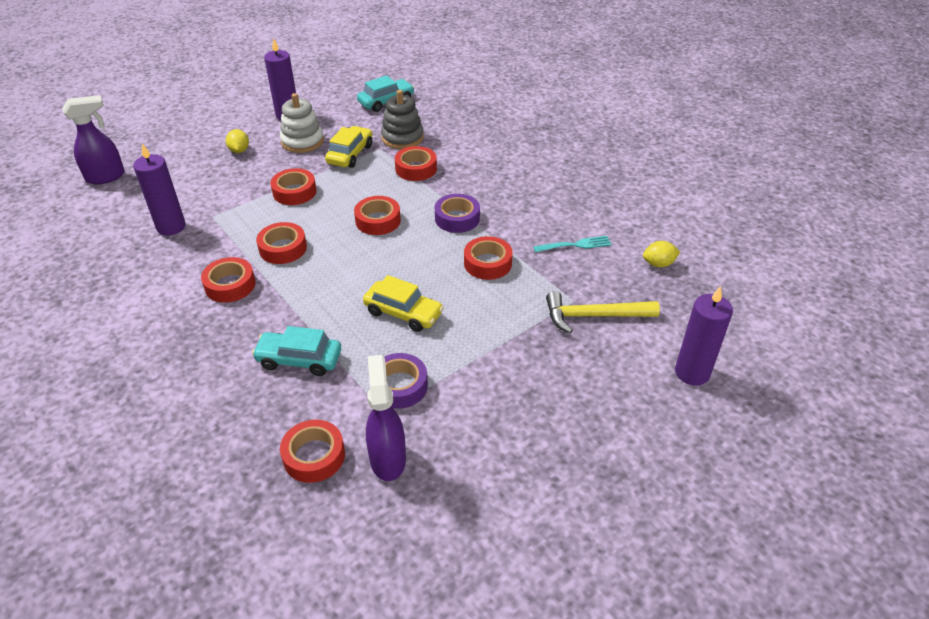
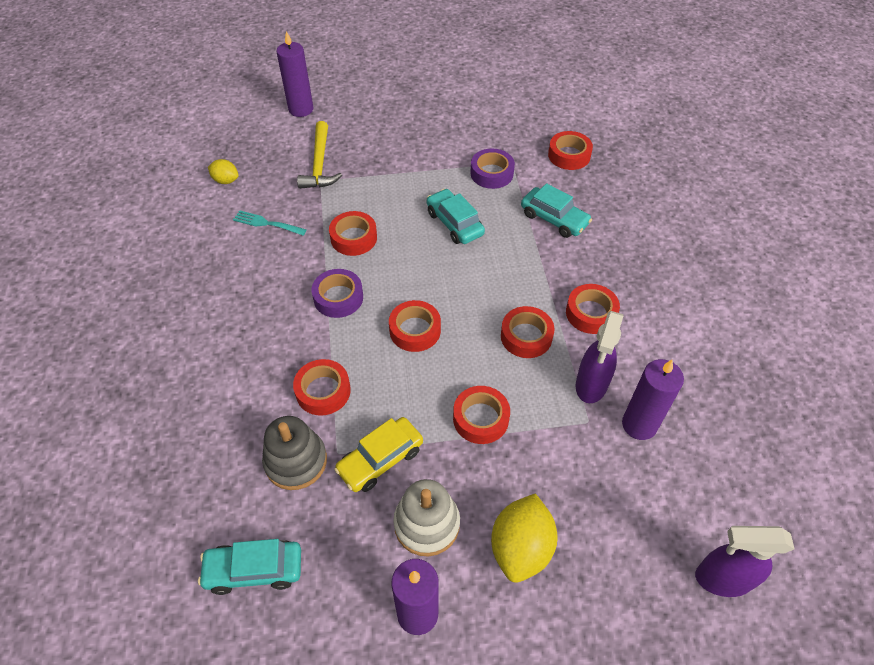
camera: 150 degrees left, 10 degrees up
(239, 150) = (521, 548): yellow lemon -> yellow lemon, size x1.82
(388, 458) = (524, 137): purple spray bottle -> purple spray bottle (591, 385)
(403, 313) = (454, 223): yellow car -> turquoise car
(593, 316) = (319, 164): yellow hammer -> yellow hammer turned 60 degrees clockwise

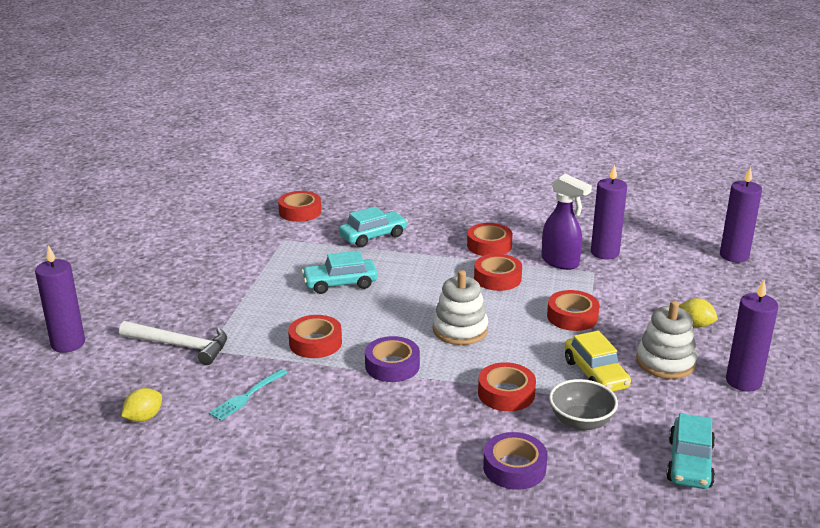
camera: 70 degrees left, 25 degrees down
(296, 461) = (581, 422): grey stacking toy -> grey bowl
(319, 164) = (181, 346): yellow hammer -> white hammer
(415, 330) = (460, 330): red tape -> white stacking toy
(491, 173) = (289, 252): purple tape -> purple tape (514, 468)
(521, 548) = (696, 324): yellow lemon -> yellow lemon, size x0.55
(722, 578) = (734, 256): purple spray bottle -> purple candle

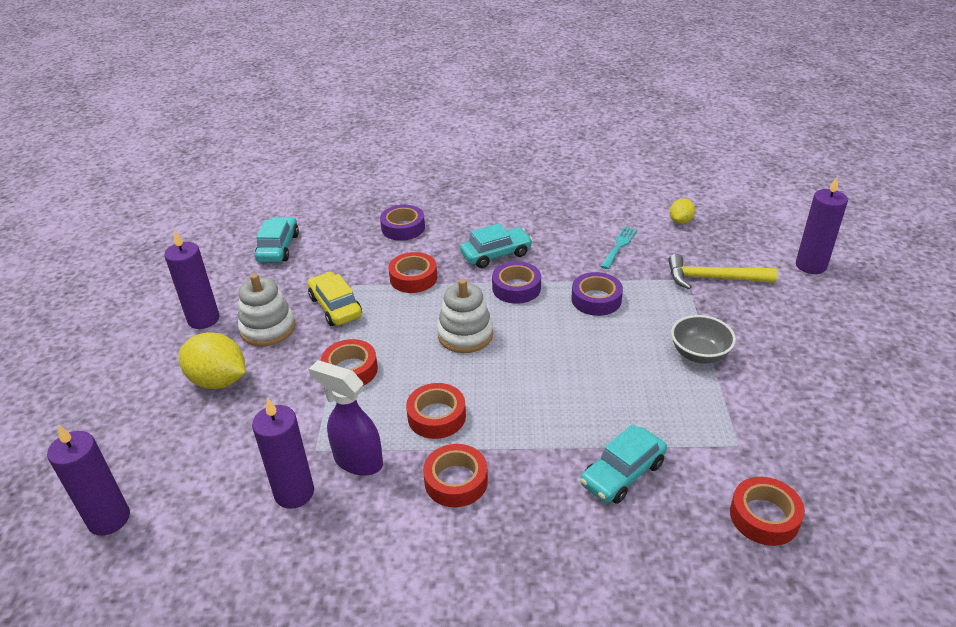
camera: 170 degrees right, 10 degrees up
(181, 346) = (712, 278): white hammer -> yellow hammer
(315, 343) = (596, 299): red tape -> purple tape
(340, 284) = (616, 376): turquoise car -> turquoise car (496, 254)
(581, 422) = (353, 264): grey bowl -> grey bowl (699, 354)
(696, 324) = (218, 381): yellow lemon -> yellow lemon, size x1.82

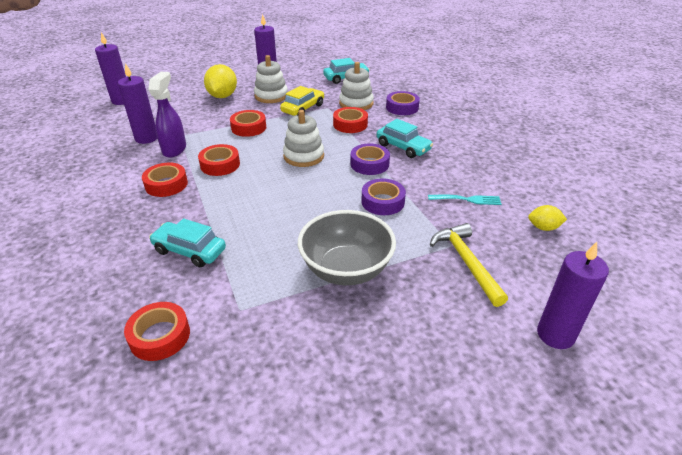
camera: 65 degrees right, 0 degrees up
(361, 259) = (356, 103): none -> white stacking toy
(699, 354) = (346, 269): grey bowl -> grey bowl, size x1.62

